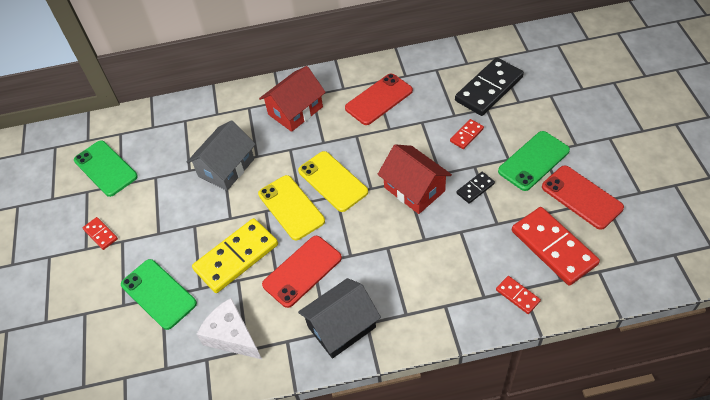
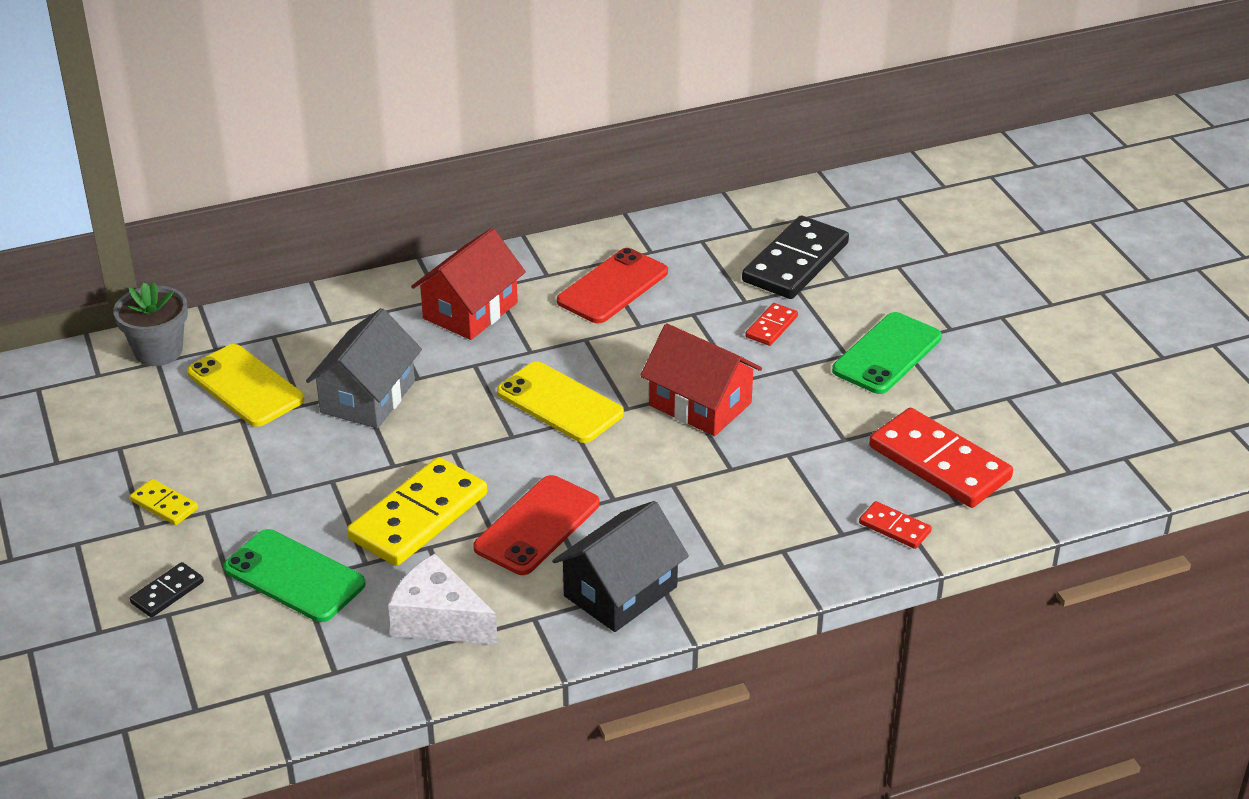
camera: 15 degrees left, 15 degrees down
(100, 234) = (164, 505): red domino -> yellow domino
(105, 168) = (145, 413): green phone -> none
(122, 126) = (158, 351): none -> grey flower pot
(291, 207) = (496, 443): yellow phone -> yellow phone (245, 386)
(475, 188) = (800, 396): black domino -> black domino (167, 592)
(581, 197) = (971, 396): red phone -> none

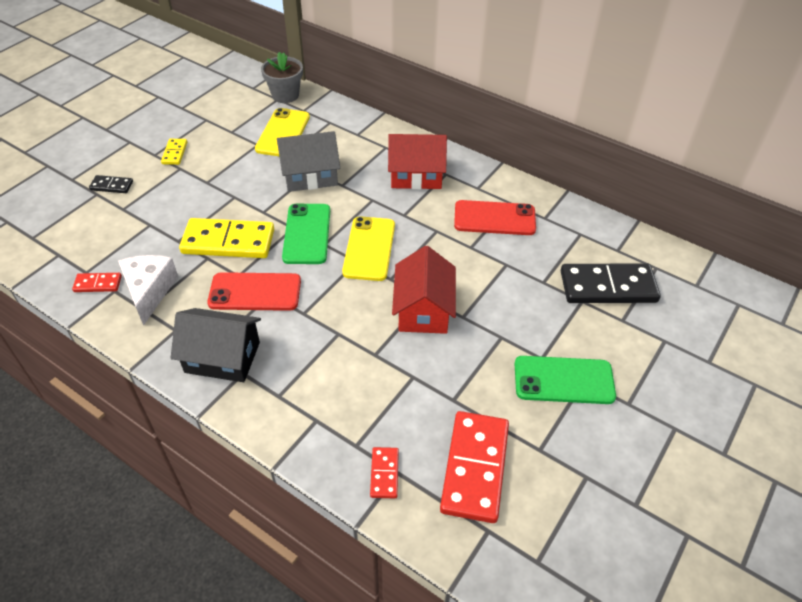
camera: 55 degrees right, 10 degrees up
(294, 576) = (150, 221): green phone -> green phone (307, 234)
(771, 327) = (531, 307): red domino -> red domino (98, 284)

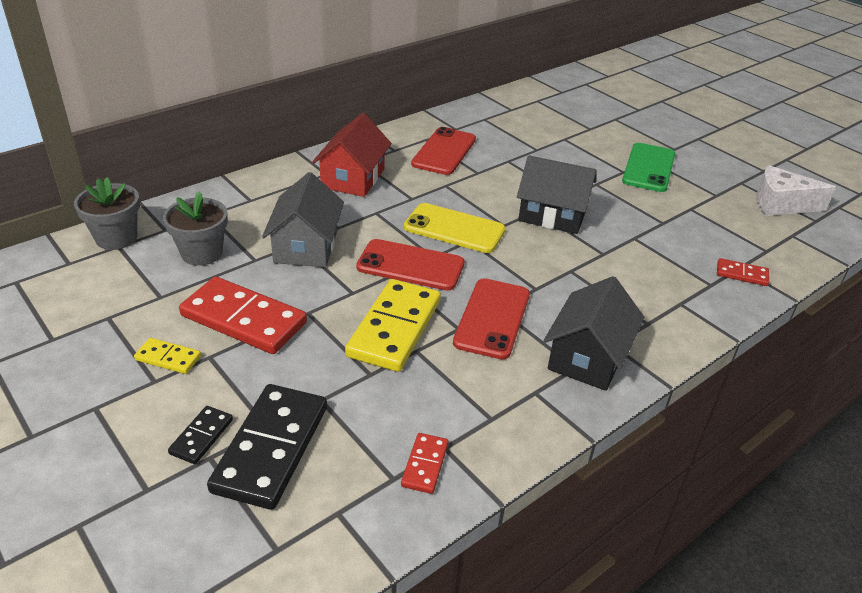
camera: 75 degrees left, 10 degrees down
(149, 291) = (459, 410): white cheese -> white cheese (780, 204)
(283, 133) = (202, 253): yellow phone -> grey flower pot
(307, 234) = (410, 265): green phone -> red phone
(423, 309) = (552, 215): red house -> black house
(474, 468) = (734, 228): red domino -> red domino (243, 319)
(608, 286) = (552, 124): black domino -> black domino (271, 448)

